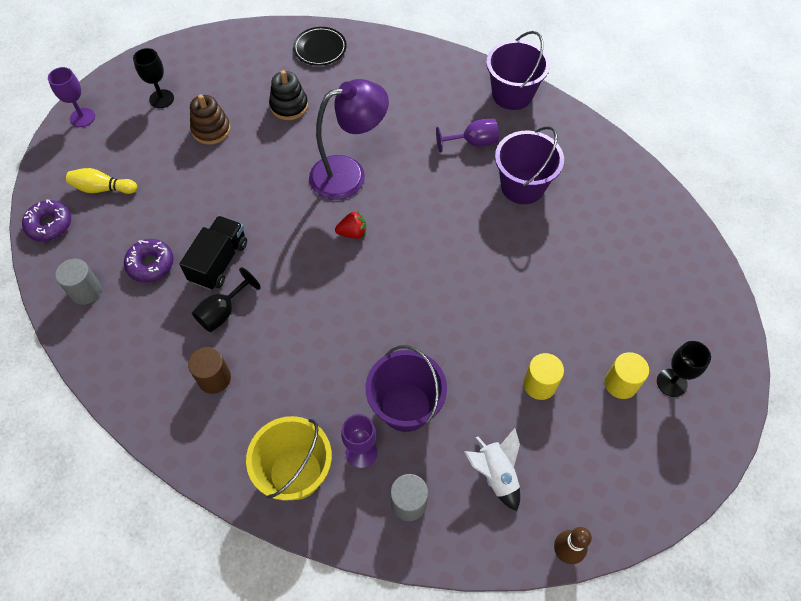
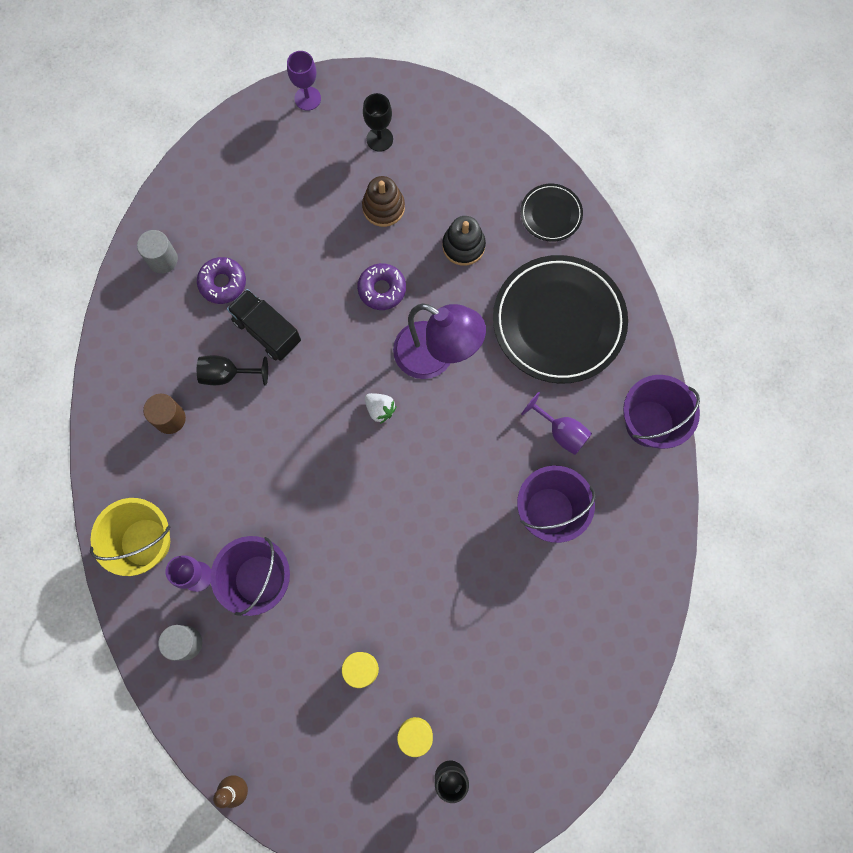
camera: 50 degrees right, 15 degrees up
(49, 225) = (193, 176): purple donut -> purple donut (382, 289)
(103, 188) = (257, 182): yellow bowling pin -> none
(219, 262) = (267, 331): black truck -> black truck turned 120 degrees counterclockwise
(352, 233) = (380, 409): red strawberry -> white strawberry
(396, 93) = (559, 321): none -> black plate
(496, 474) = (258, 690): white rocket -> none

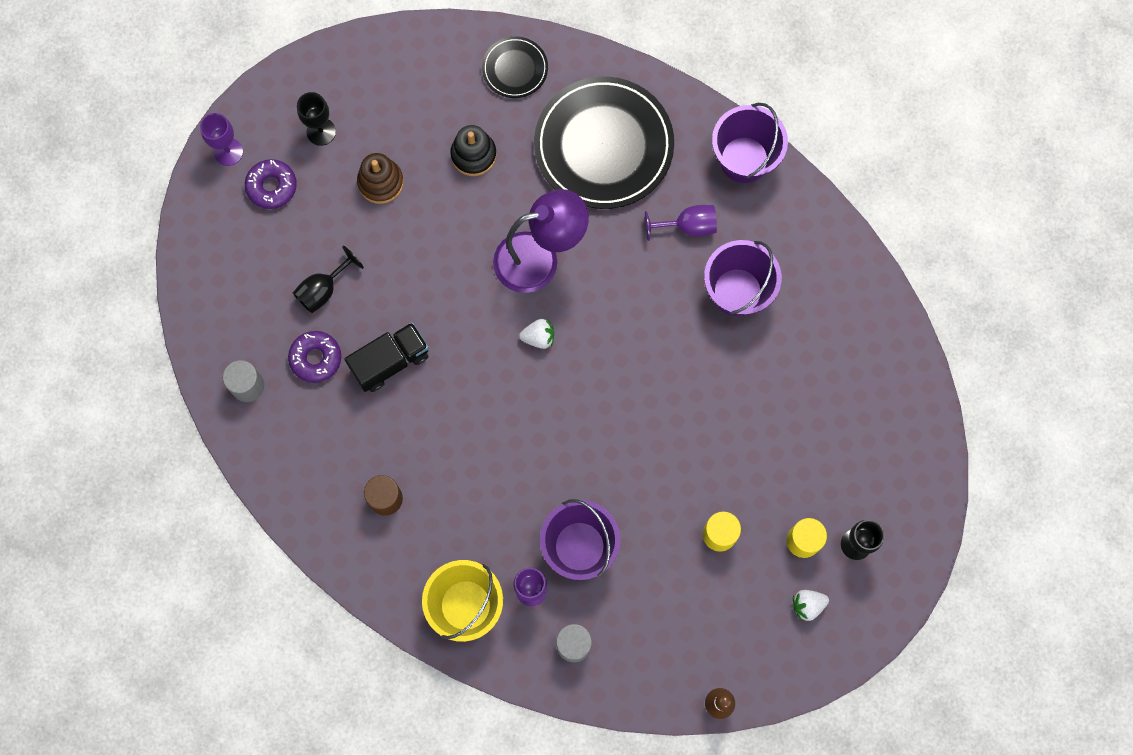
camera: 45 degrees left, 0 degrees up
(227, 374) = (394, 423): black goblet -> black goblet (323, 290)
(267, 331) = (390, 362): black truck -> black truck turned 150 degrees clockwise
(371, 784) = (807, 605): none -> white strawberry
(382, 289) = (445, 246): purple donut -> purple donut (272, 186)

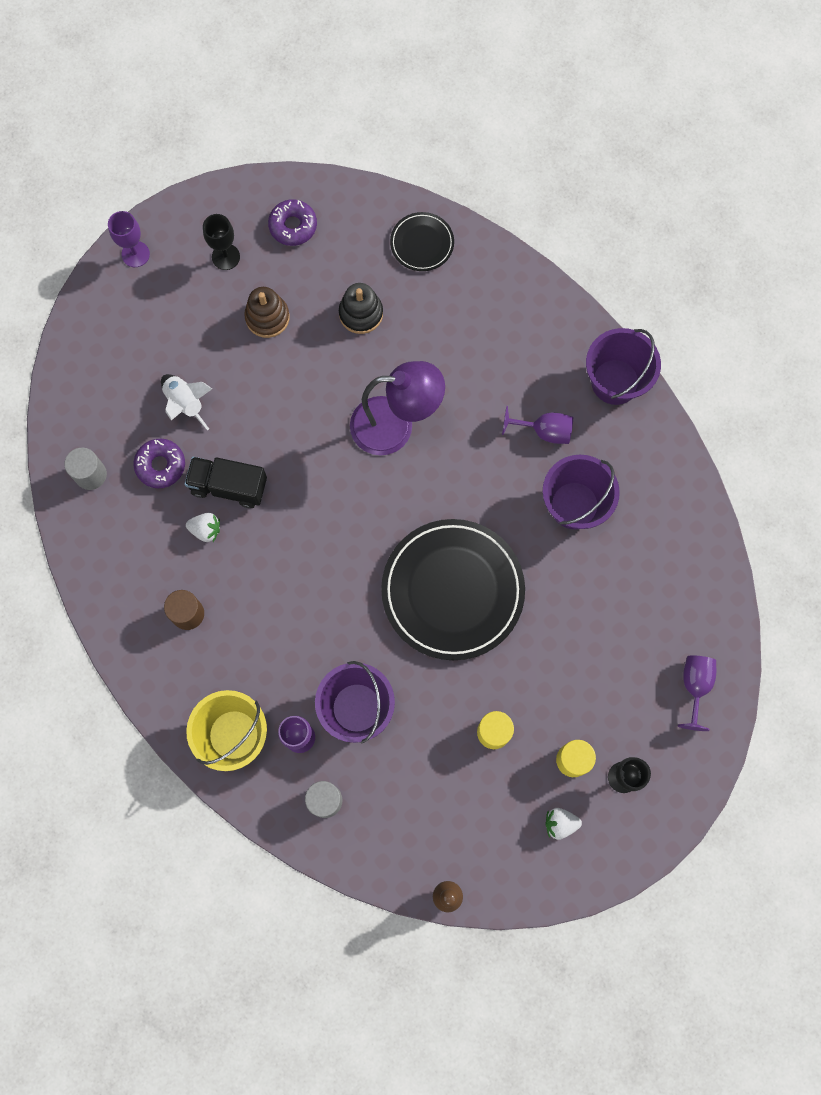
camera: 15 degrees right, 0 degrees up
(272, 186) = (166, 296): purple donut -> purple donut (293, 226)
(323, 290) = (186, 403): black goblet -> white rocket
(390, 362) = (228, 486): black truck -> black truck turned 150 degrees counterclockwise
(538, 337) = (374, 499): white strawberry -> white strawberry (206, 530)
(603, 146) = (485, 335): black plate -> black plate (452, 591)
(901, 438) = (695, 686): none -> purple goblet

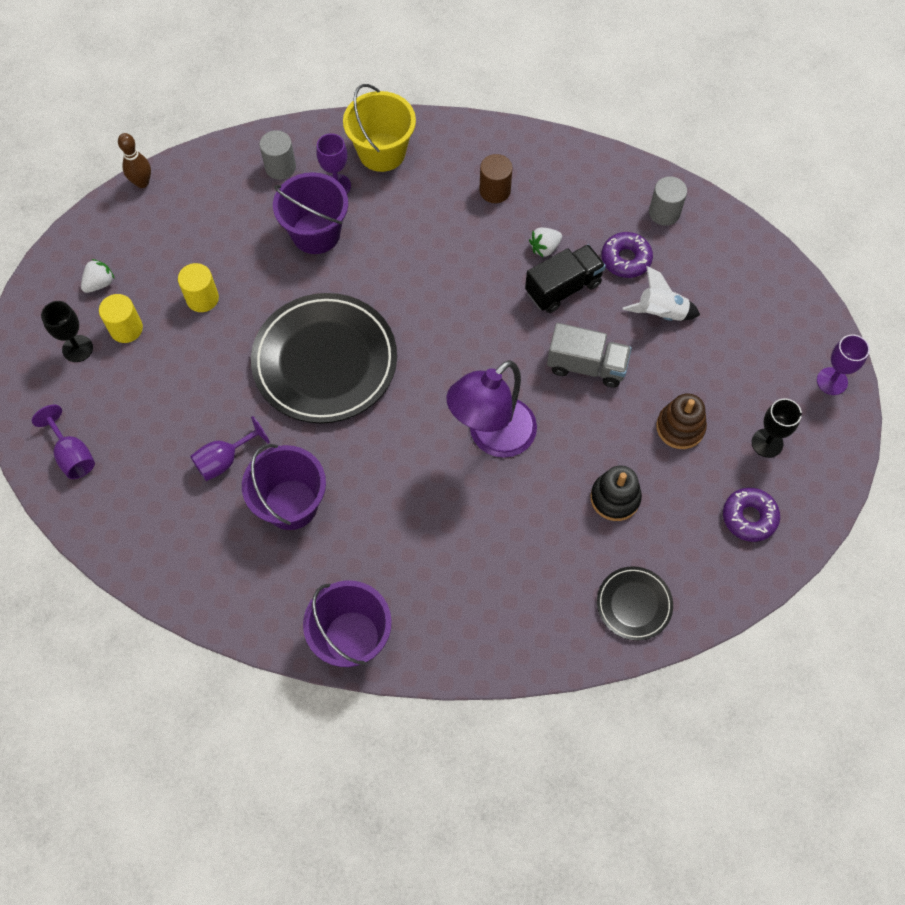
camera: 135 degrees right, 10 degrees down
(278, 415) = (586, 365): none -> grey truck
(544, 431) = (371, 541): purple goblet -> purple goblet (224, 460)

